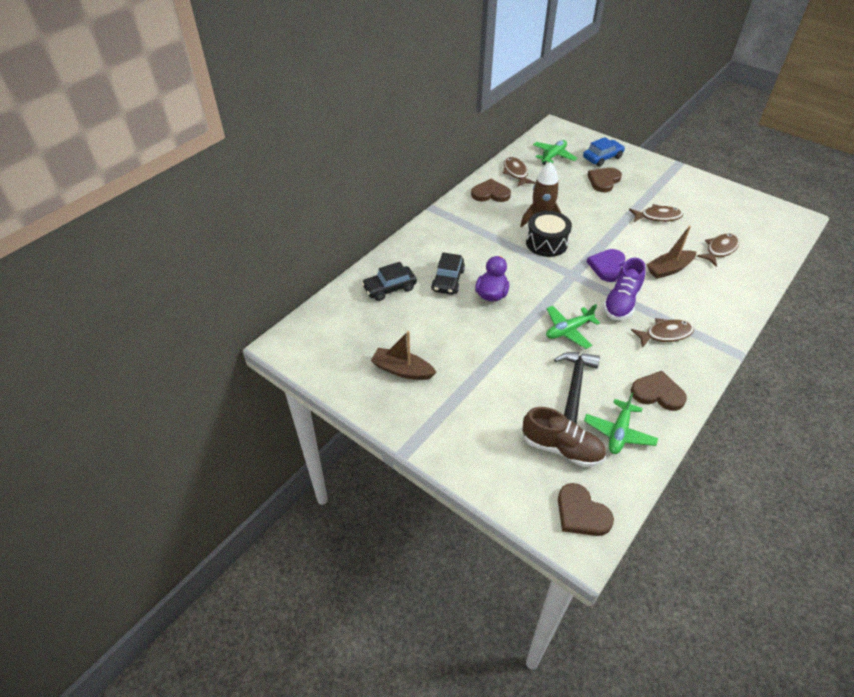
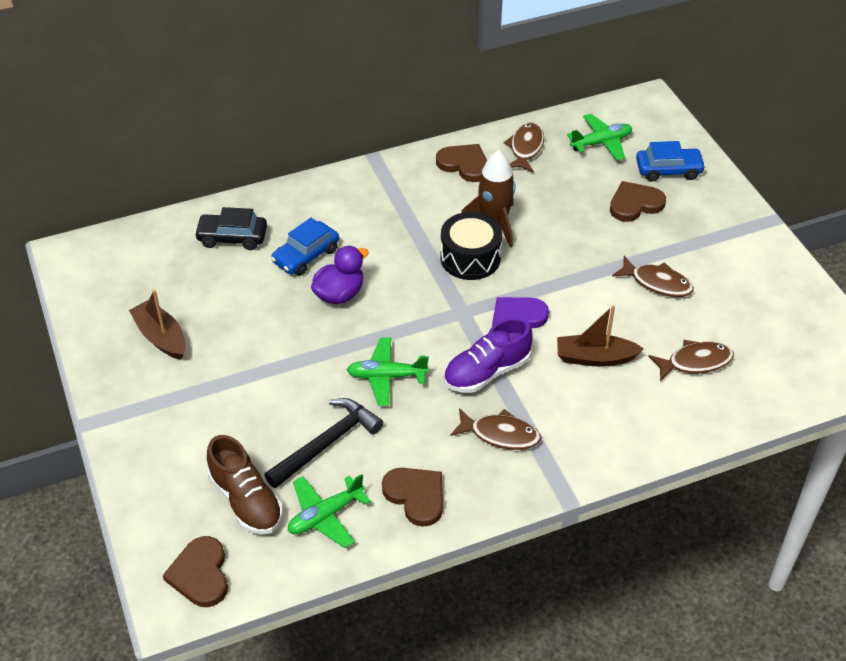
camera: 30 degrees right, 0 degrees up
(448, 280) = (306, 256): black car -> blue car

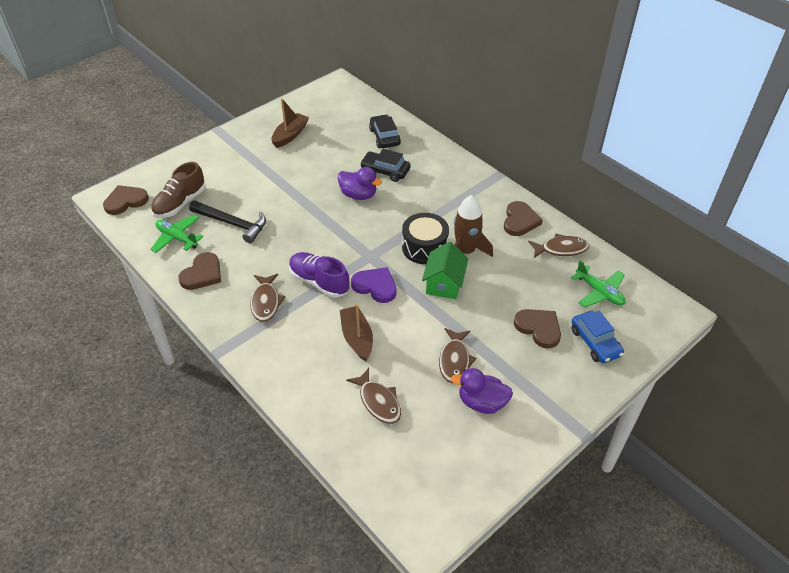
camera: 70 degrees right, 0 degrees up
(306, 256) = (385, 171): blue car -> black car
(386, 376) = (296, 235): green plane -> none
(538, 258) = (444, 284): none -> green house
(720, 279) = (482, 402): none -> purple duck

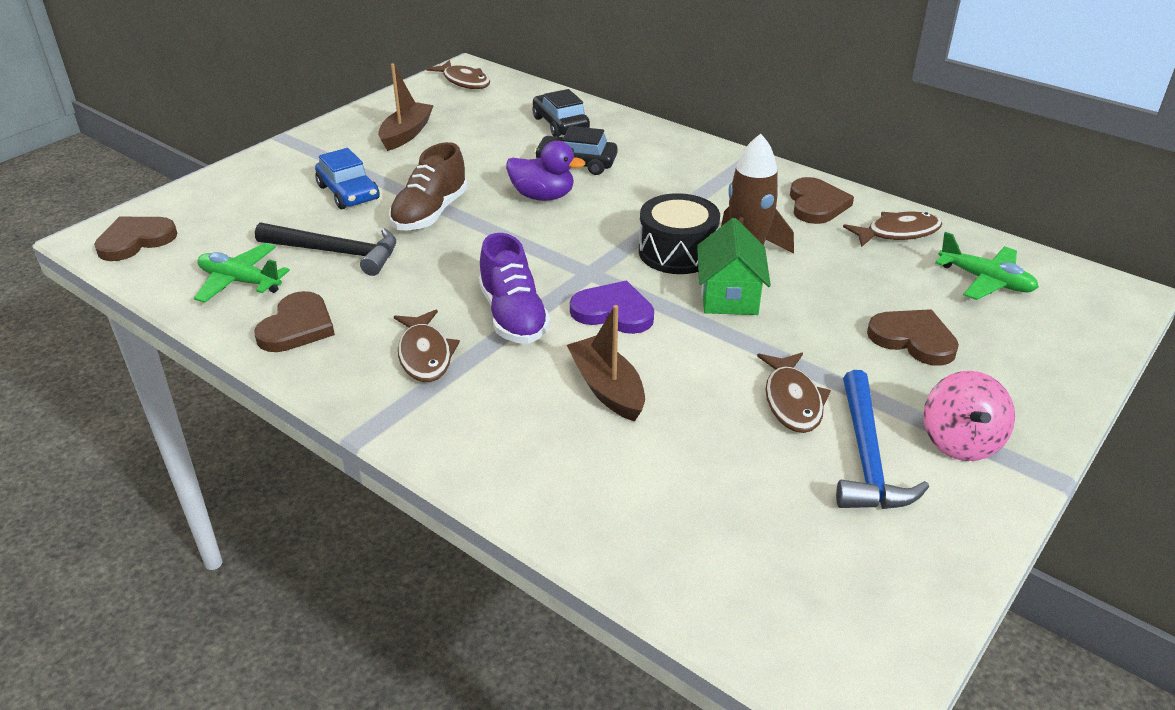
camera: 10 degrees left, 10 degrees down
(180, 203) = (236, 234): brown shoe -> brown shoe (430, 213)
(319, 282) = (513, 316): purple shoe -> purple shoe turned 135 degrees counterclockwise
(378, 401) = (680, 480): brown fish -> brown fish (464, 81)
(482, 402) = (866, 458): purple duck -> blue hammer
(537, 400) = (960, 441): none -> pink spinning top
(595, 342) = (1015, 348): blue car -> blue car (348, 193)

